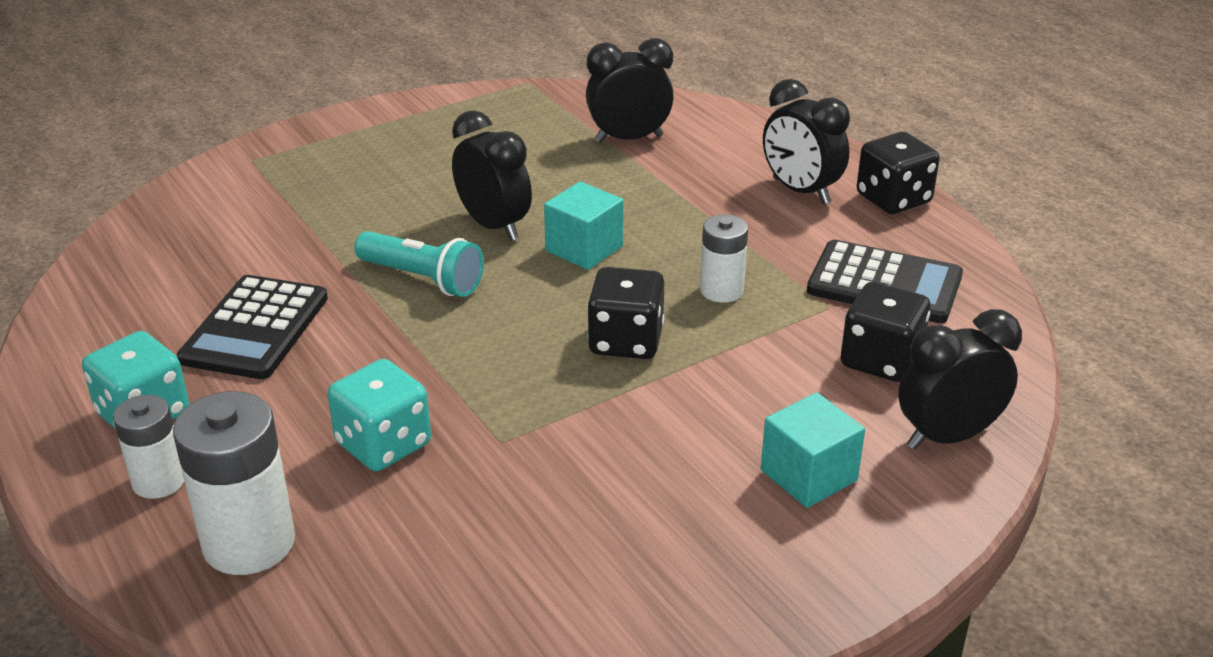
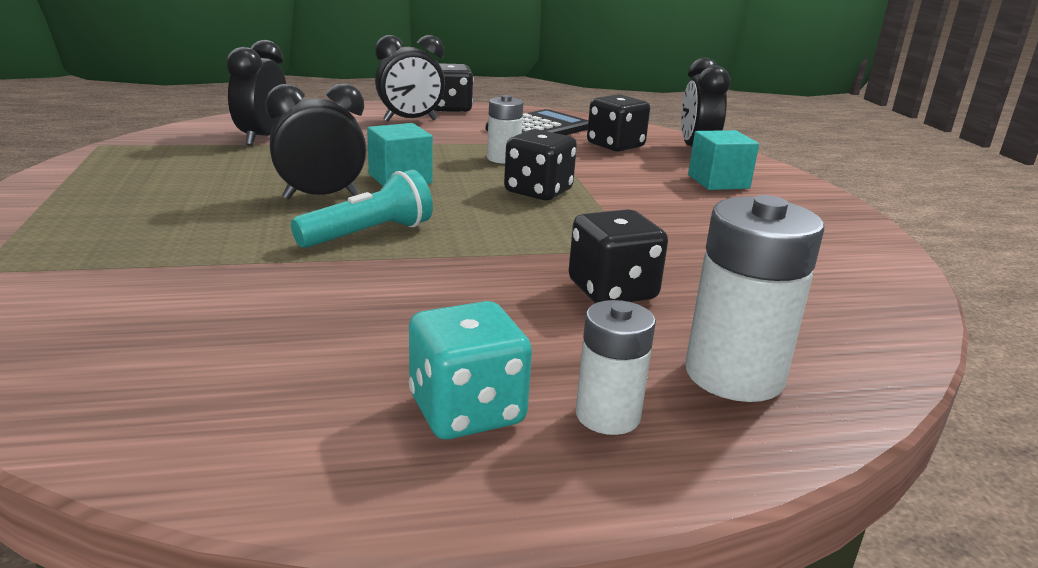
camera: 70 degrees left, 10 degrees down
(255, 328) = (359, 320): black calculator -> none
(383, 444) = (612, 291): turquoise dice -> black dice

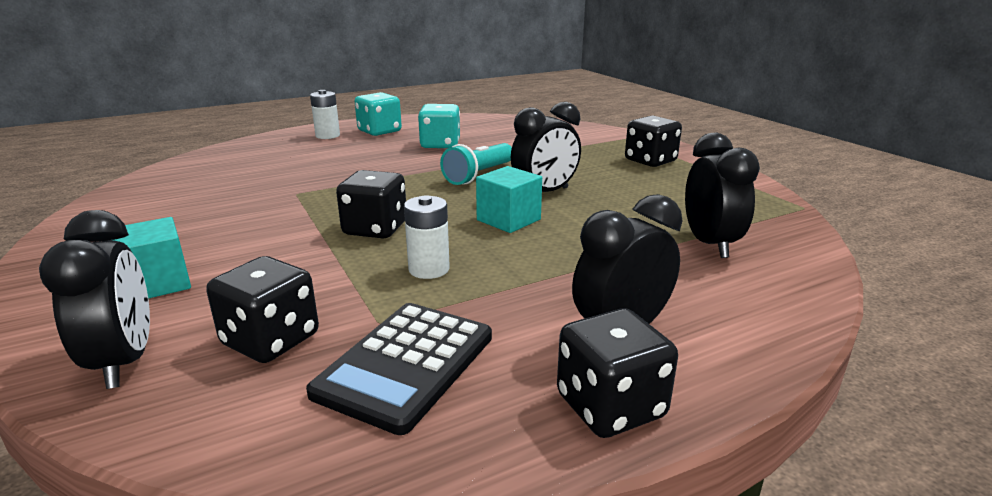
camera: 165 degrees right, 0 degrees up
(360, 319) = (440, 145): none -> turquoise dice
(612, 291) = (318, 169): black dice -> black dice (650, 161)
(734, 375) = (269, 149): white battery -> none

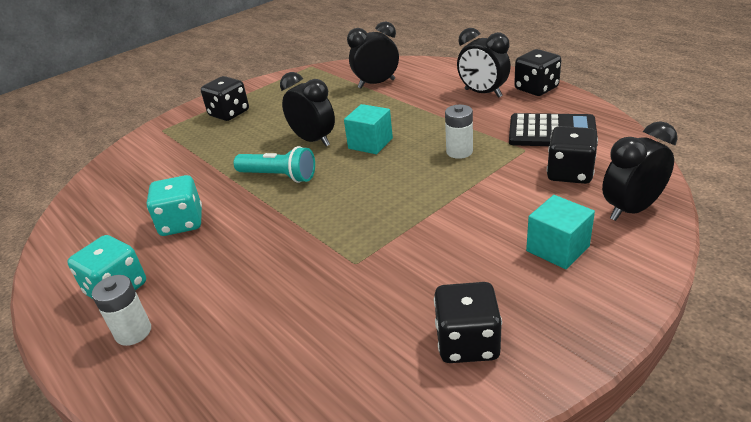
camera: 100 degrees left, 10 degrees up
(375, 229) = (413, 190): black dice -> black dice (467, 343)

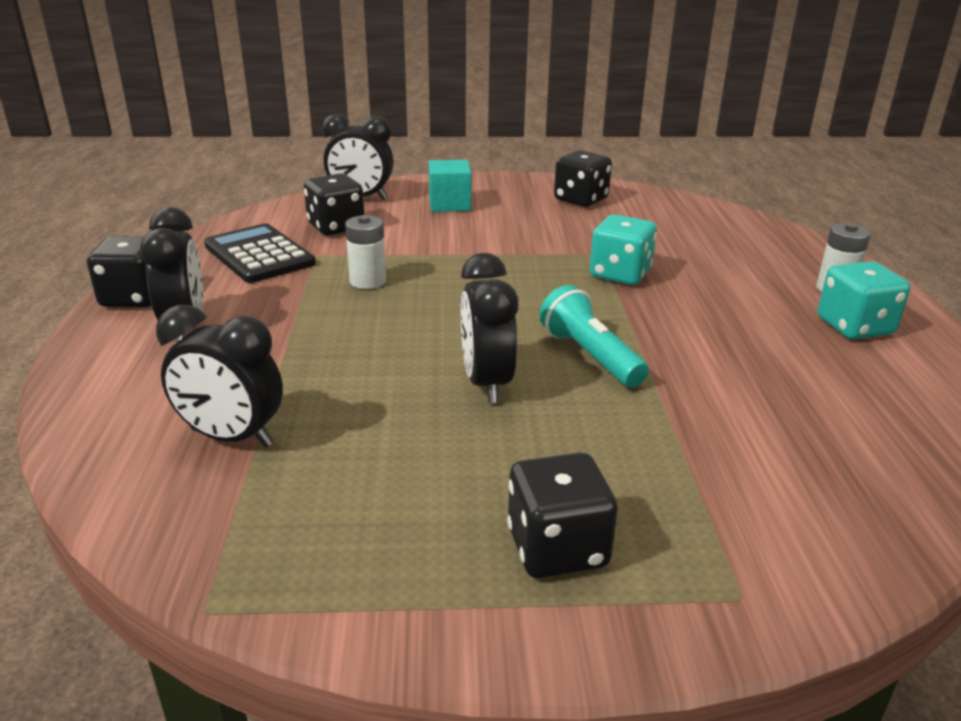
camera: 145 degrees left, 5 degrees down
(181, 223) = (758, 359): turquoise dice -> turquoise dice (620, 274)
(370, 143) = (428, 338): turquoise cube -> none

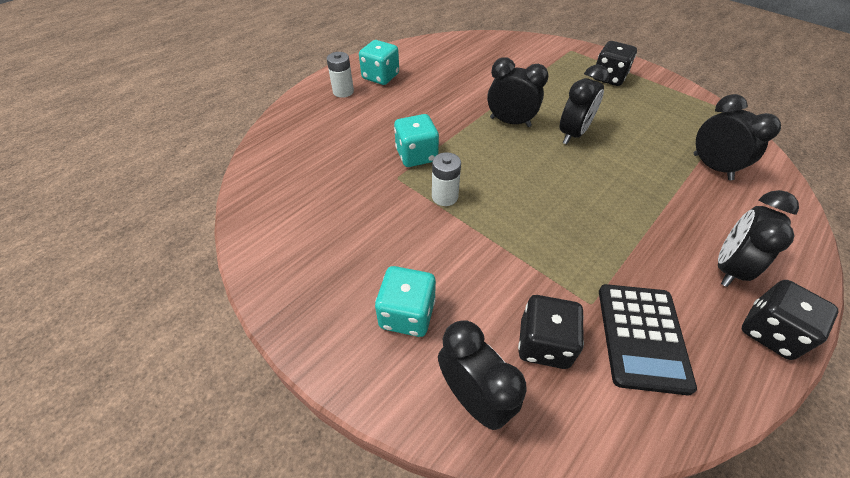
camera: 135 degrees left, 20 degrees up
(368, 281) = (573, 241): white battery -> white battery (444, 196)
(449, 204) = (407, 314): turquoise cube -> turquoise dice
(581, 199) = (304, 243): black dice -> none
(590, 356) = (510, 122): turquoise flashlight -> black clock

